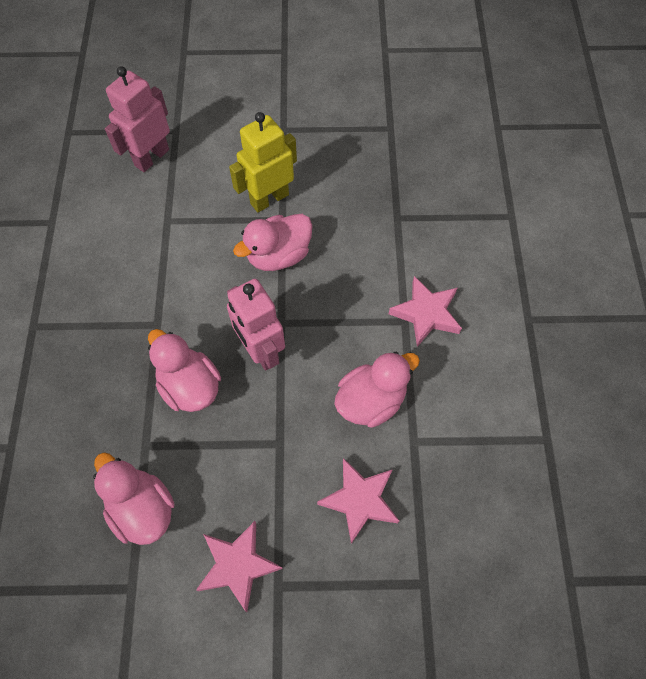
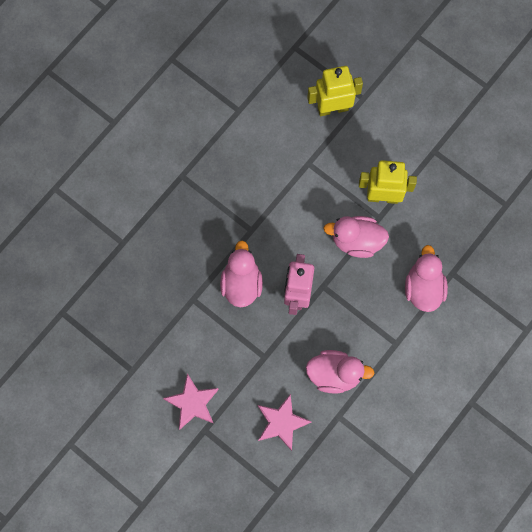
camera: 40 degrees right, 10 degrees up
(142, 509) = (166, 333): pink duck -> pink duck (423, 288)
(151, 157) = (332, 108): pink robot -> yellow robot
(426, 313) = (413, 349): pink star -> none

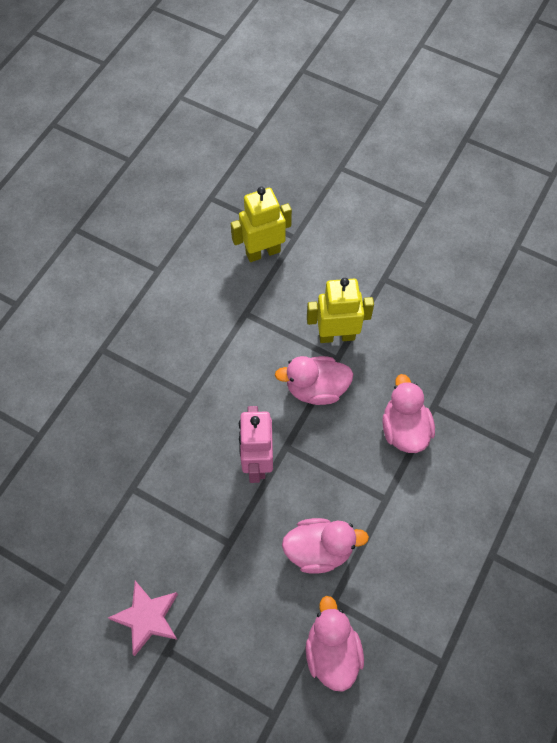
camera: 10 degrees left, 10 degrees down
(241, 284) = (188, 460): pink duck -> pink duck (332, 651)
(282, 423) = (264, 623): pink star -> none

